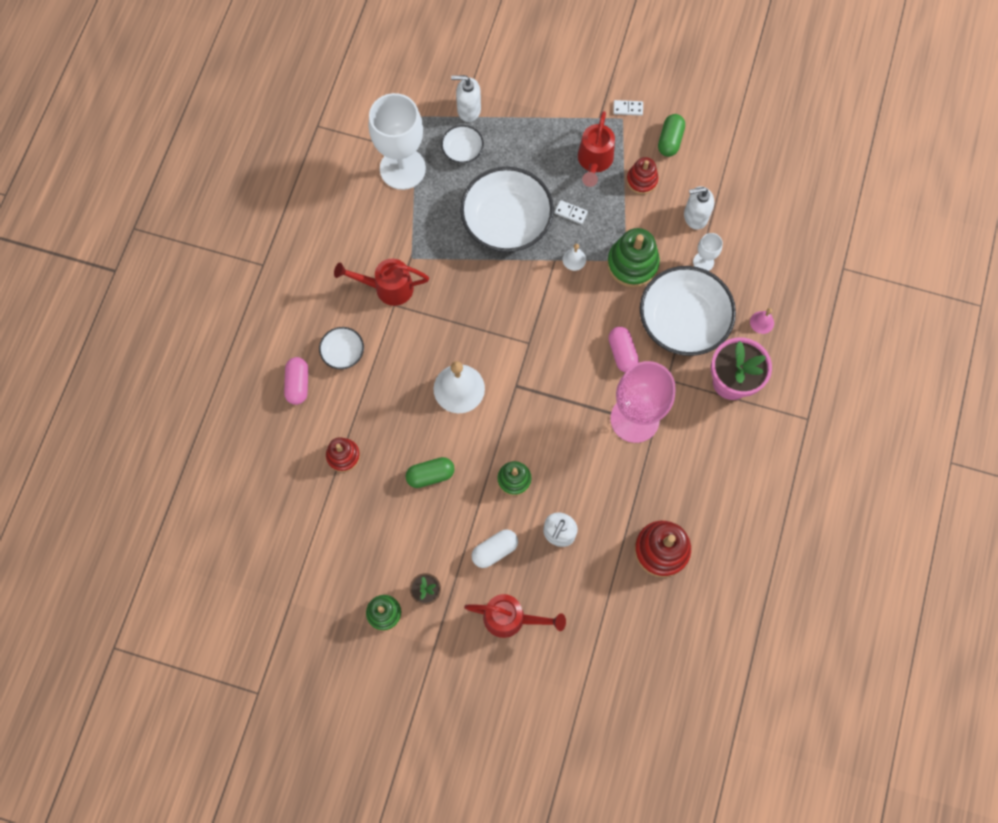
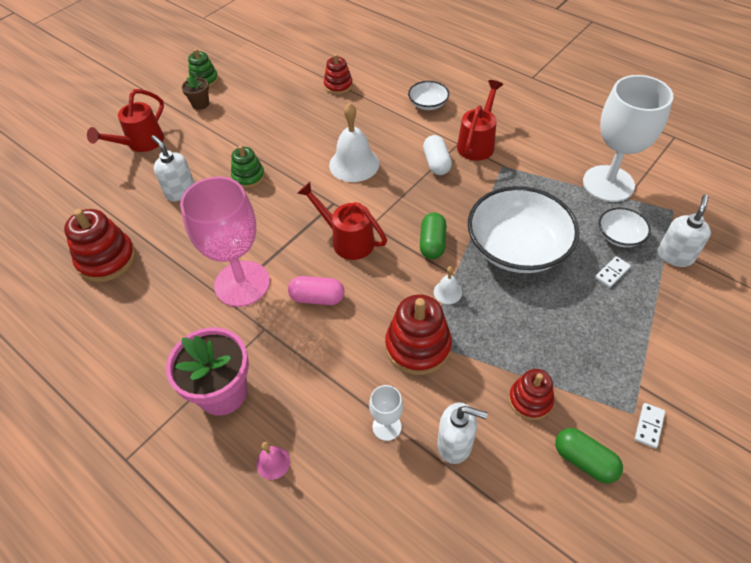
camera: 115 degrees right, 20 degrees down
(298, 384) = (413, 75): pink capsule -> none
(430, 475) = (289, 128): green capsule -> green capsule (432, 243)
(494, 550) = (200, 148): white capsule -> white capsule (436, 163)
(570, 213) = (508, 308): white domino -> white domino (612, 273)
(594, 161) = (573, 356): red watering can -> red watering can (347, 240)
(632, 264) = (418, 346): green stacking toy -> red stacking toy
(683, 321) = (322, 371): white bowl -> none
(695, 216) = (455, 444): white soap dispenser -> white soap dispenser turned 90 degrees clockwise

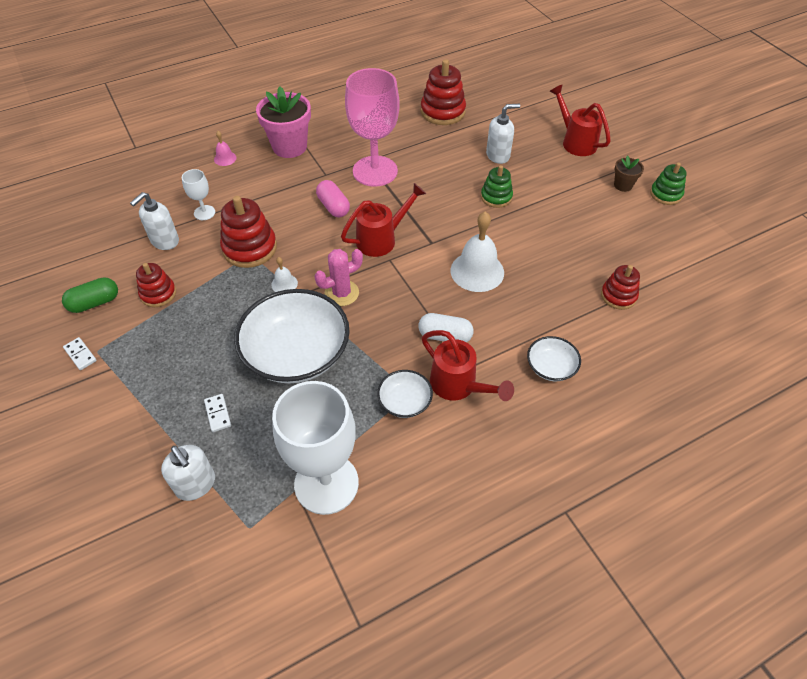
camera: 110 degrees right, 0 degrees up
(317, 298) = (333, 207): pink capsule -> pink capsule turned 60 degrees counterclockwise
(432, 243) = (341, 293): green capsule -> pink cactus
(620, 236) = (252, 448): white bowl -> white bowl (405, 401)

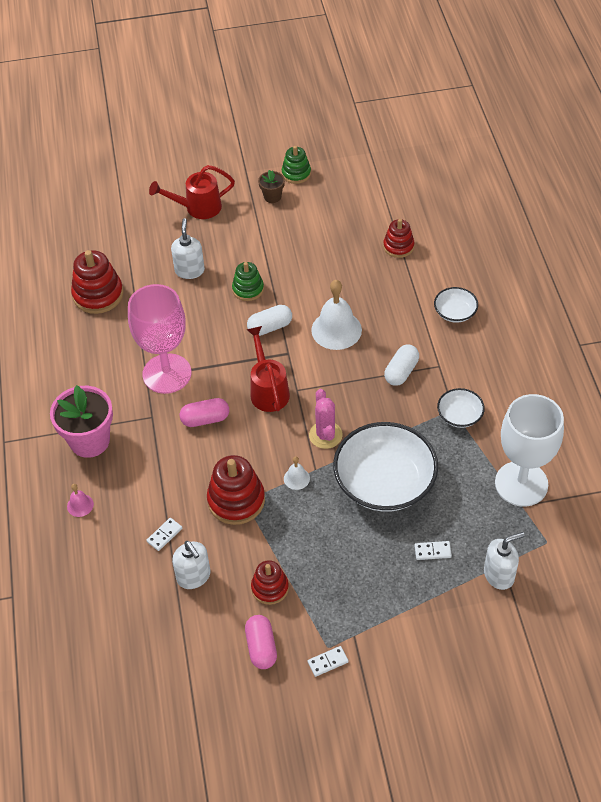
camera: 70 degrees left, 0 degrees up
(95, 303) = (261, 647): green capsule -> pink capsule
(204, 213) = (164, 535): white goblet -> white domino
(457, 223) = (270, 327): none -> white capsule
(458, 386) = (455, 376): red watering can -> none

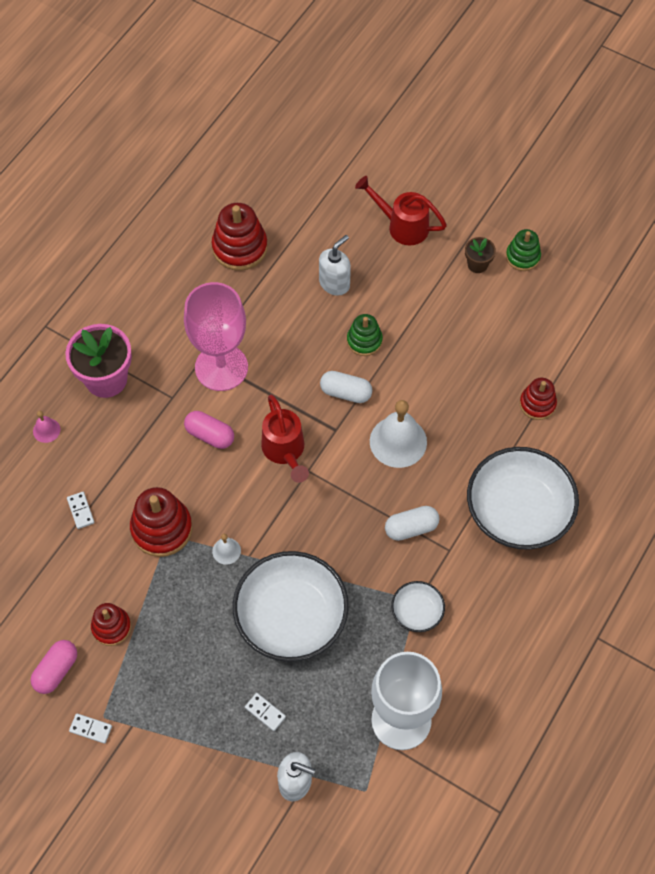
camera: 40 degrees right, 10 degrees up
(164, 535) = (81, 511): white domino -> white domino turned 75 degrees clockwise
(194, 576) = (67, 566): white soap dispenser -> none
(268, 390) = (285, 451): red watering can -> red watering can turned 135 degrees clockwise
(325, 435) = (288, 532): pink cactus -> none
(455, 312) = (518, 511): white bowl -> white bowl, size x2.13

